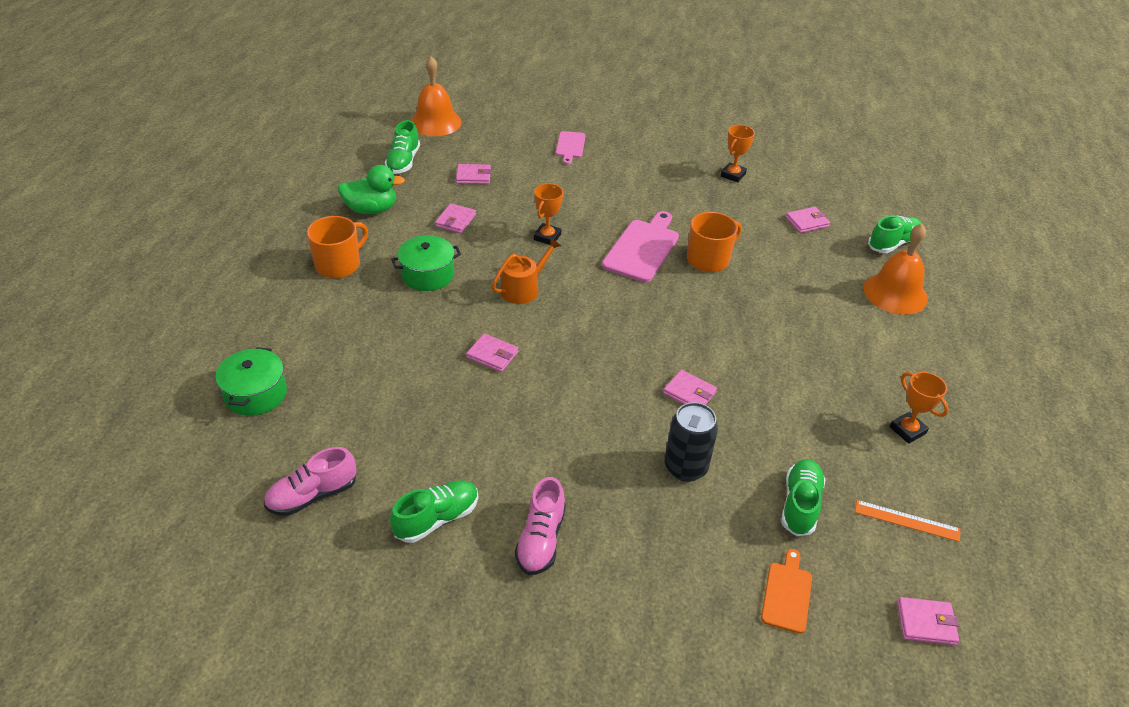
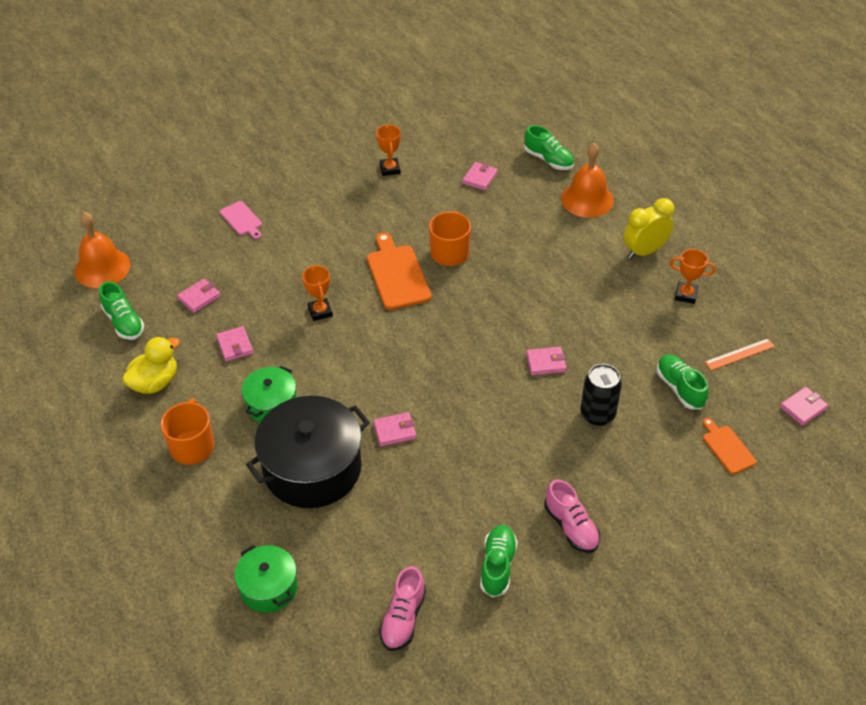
camera: 40 degrees left, 5 degrees up
(371, 209) = (155, 382): green duck -> yellow duck
(397, 337) = (312, 468): none -> black pot
(523, 288) = (354, 365): orange watering can -> none
(642, 248) = (397, 274): pink cutting board -> orange cutting board
(892, 243) = (548, 160): green shoe -> green shoe turned 120 degrees clockwise
(905, 367) = (644, 251): none -> yellow clock

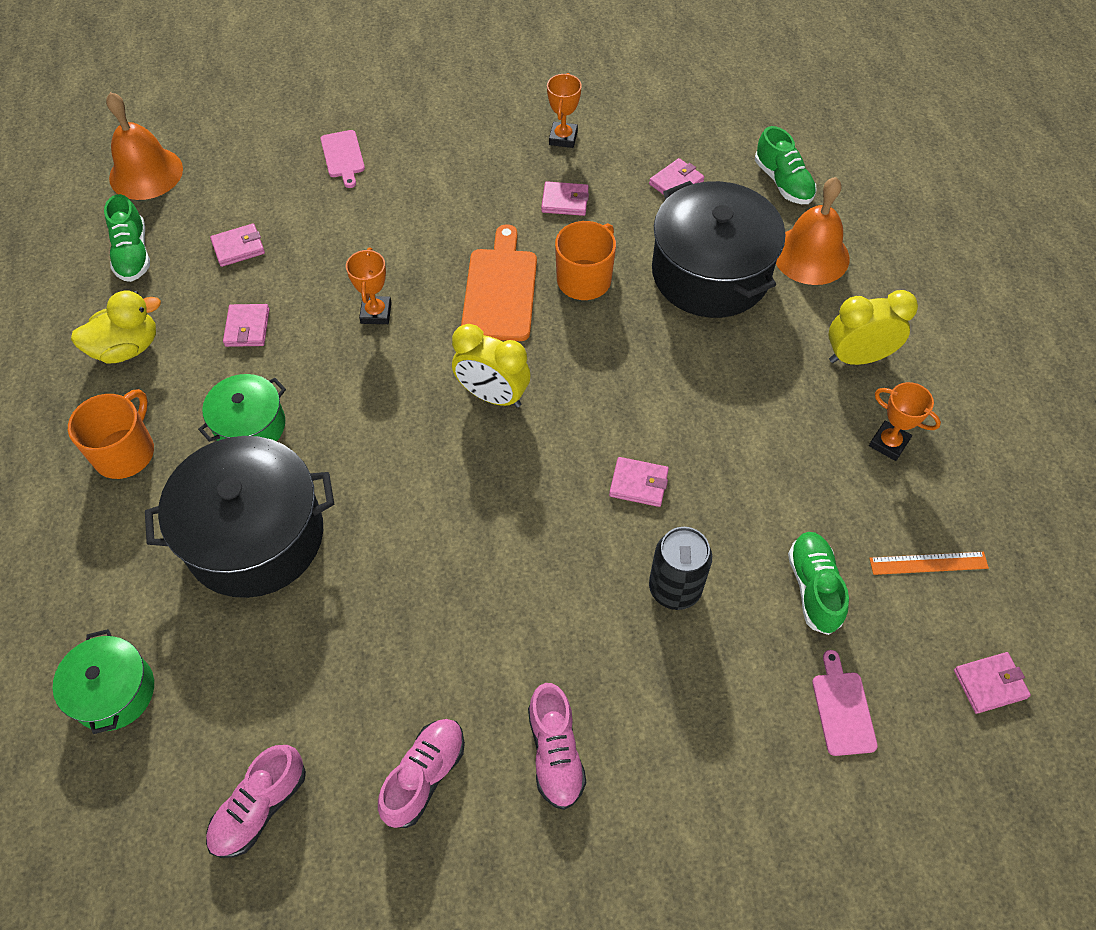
camera: 20 degrees right, 10 degrees up
(395, 431) = (386, 518): pink wallet -> pink wallet (565, 201)
(426, 339) = (493, 396): none -> yellow clock
(497, 566) = (424, 776): green shoe -> pink shoe
(529, 227) = (710, 273): none -> black pot
(727, 448) = (842, 709): orange cutting board -> pink cutting board

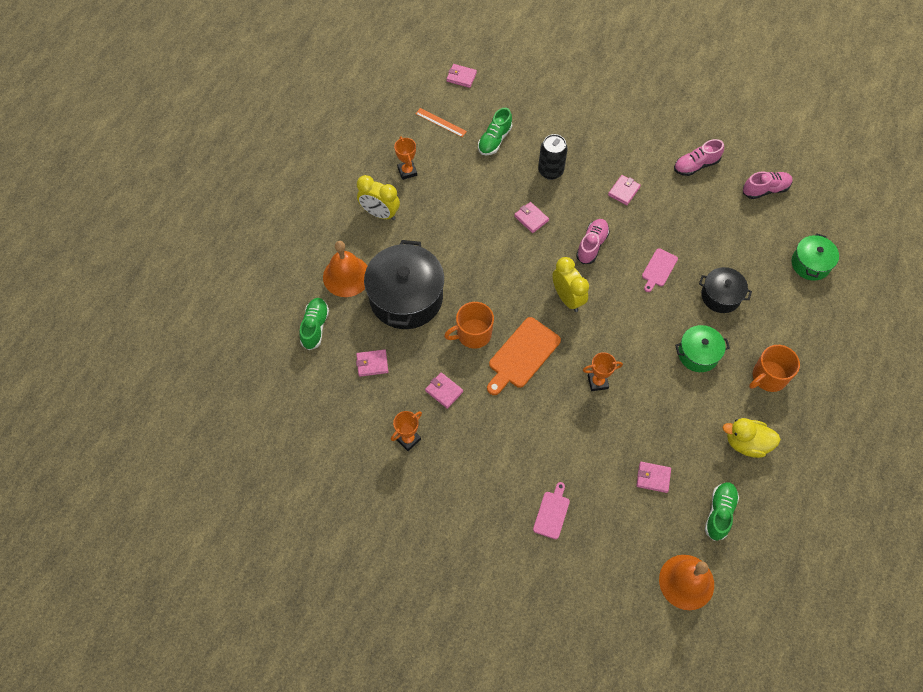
camera: 145 degrees left, 5 degrees up
(247, 328) = (673, 416): pink wallet -> pink wallet (624, 191)
(255, 536) = (721, 296): black pot -> black pot, size x0.54
(376, 313) = (597, 382): orange trophy -> orange trophy turned 45 degrees clockwise
(555, 753) = (641, 145): pink shoe -> pink shoe (592, 245)
(842, 709) = (522, 100): pink cutting board -> pink cutting board (658, 269)

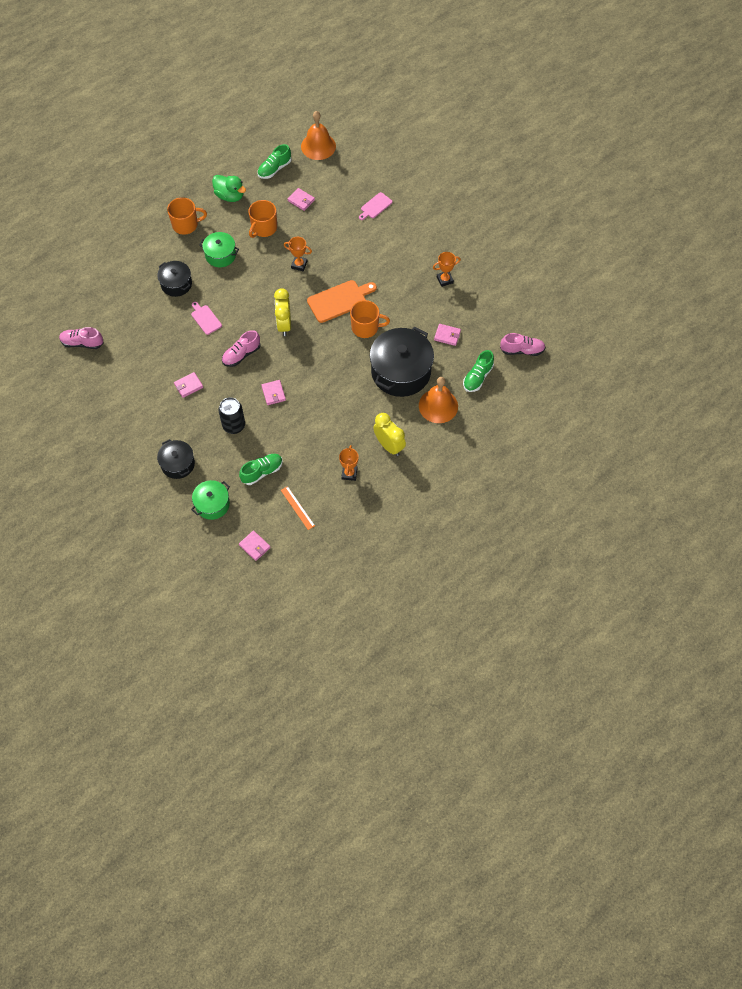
camera: 155 degrees left, 0 degrees up
(444, 391) = (406, 299): pink wallet -> none
(580, 116) = (178, 464): none -> black pot
(658, 269) = (205, 319): pink cutting board -> pink cutting board turned 90 degrees counterclockwise
(672, 414) = (264, 228): none -> orange mug
(696, 165) = (118, 383): pink shoe -> pink shoe (522, 350)
(746, 443) = (230, 196): yellow duck -> green duck
(810, 264) = (97, 279): green pot -> green pot (212, 504)

